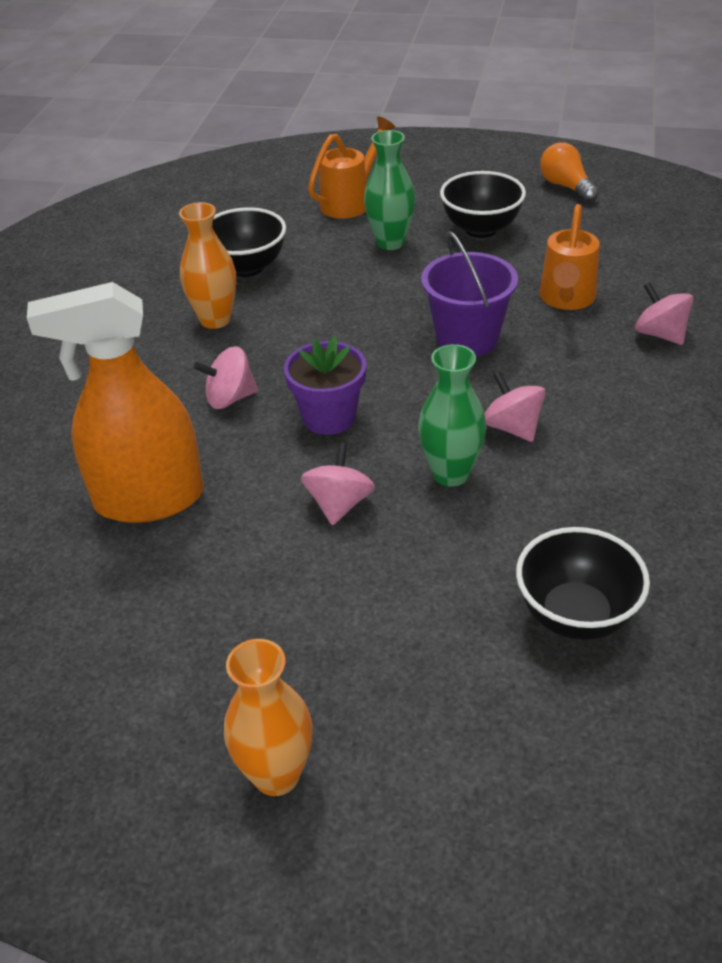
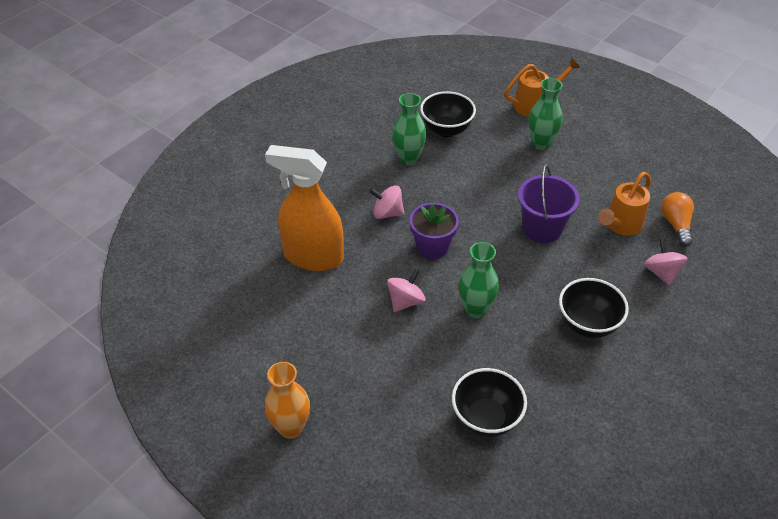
camera: 25 degrees right, 5 degrees up
(215, 320) = (408, 159): orange vase -> green vase
(481, 229) = (603, 155): black bowl -> black bowl (587, 324)
(512, 427) = (528, 296): pink spinning top -> none
(566, 186) = (681, 143): orange light bulb -> orange light bulb (676, 225)

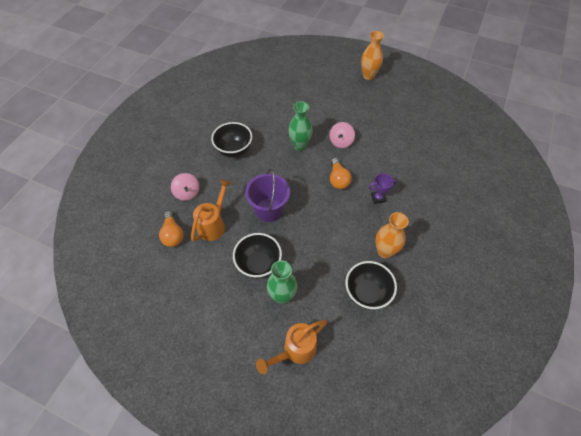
camera: 165 degrees right, 10 degrees up
(313, 256) = (408, 157): orange spray bottle -> none
(387, 213) = (378, 198): pink spinning top -> purple trophy
(408, 159) = (384, 251): green vase -> orange vase
(432, 247) = (338, 179): purple flower pot -> orange light bulb
(486, 418) = (281, 96): black bowl -> black bowl (258, 264)

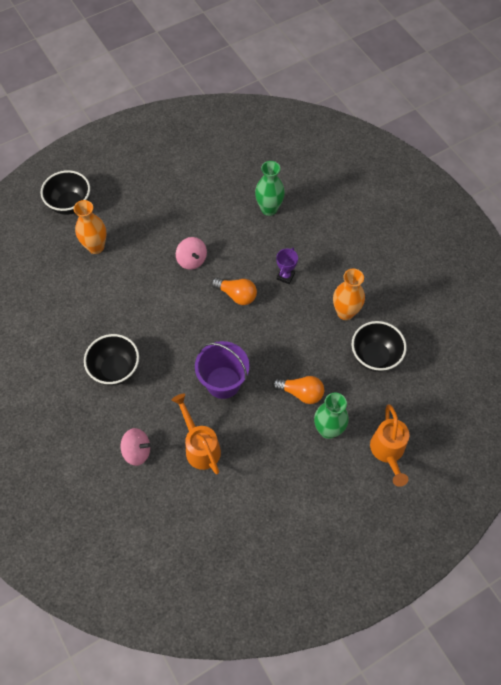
camera: 55 degrees left, 5 degrees up
(173, 234) = (181, 495): orange light bulb -> orange light bulb (301, 393)
(258, 264) = (279, 430): black bowl -> black bowl (70, 204)
(300, 145) = (164, 301): green vase -> green vase (269, 209)
(368, 76) = (124, 170): orange vase -> orange vase (96, 247)

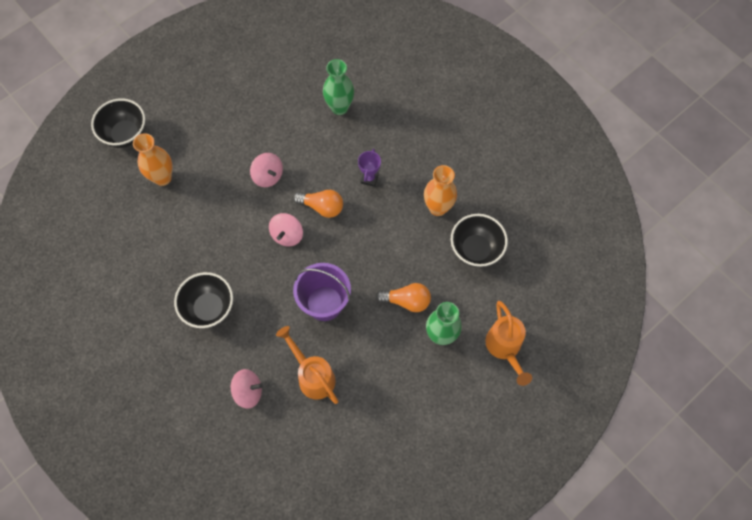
camera: 10 degrees left, 5 degrees up
(200, 315) = (287, 235): none -> pink spinning top

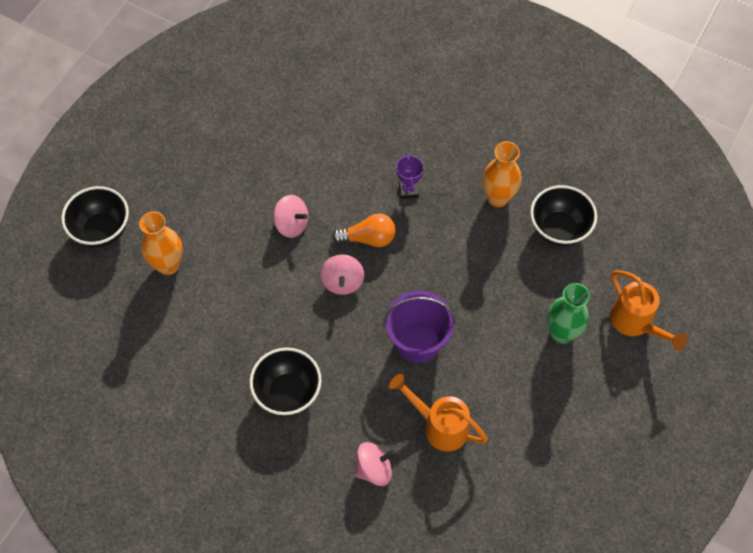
camera: 20 degrees left, 5 degrees down
(339, 107) = (340, 124): green vase -> none
(406, 301) = (507, 309): orange light bulb -> none

